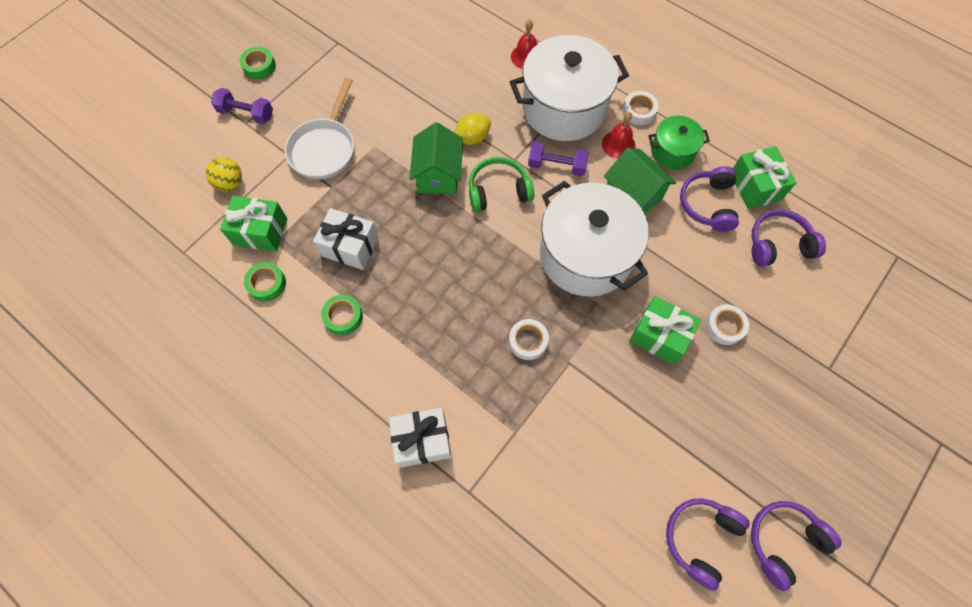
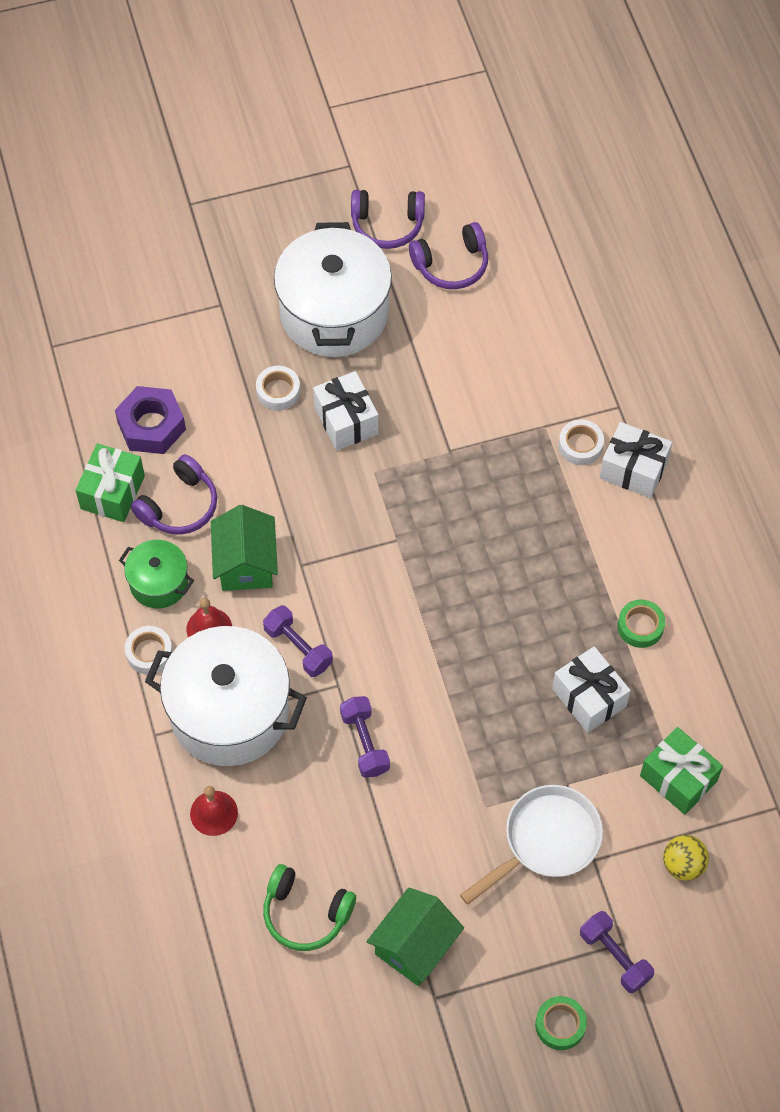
camera: 145 degrees left, 5 degrees down
(267, 284) = (701, 711): green tape -> none
(438, 175) = (436, 721): green house -> green house (415, 946)
(472, 138) = (365, 743): yellow lemon -> purple dumbbell
(498, 191) = (384, 659): green headphones -> green headphones (305, 913)
(528, 341) = (473, 492): white tape -> white tape (580, 445)
(586, 255) = (350, 534): white pot -> white pot (334, 313)
(659, 336) = (346, 421): green gift -> white gift
(778, 244) = (151, 426): purple headphones -> purple nut

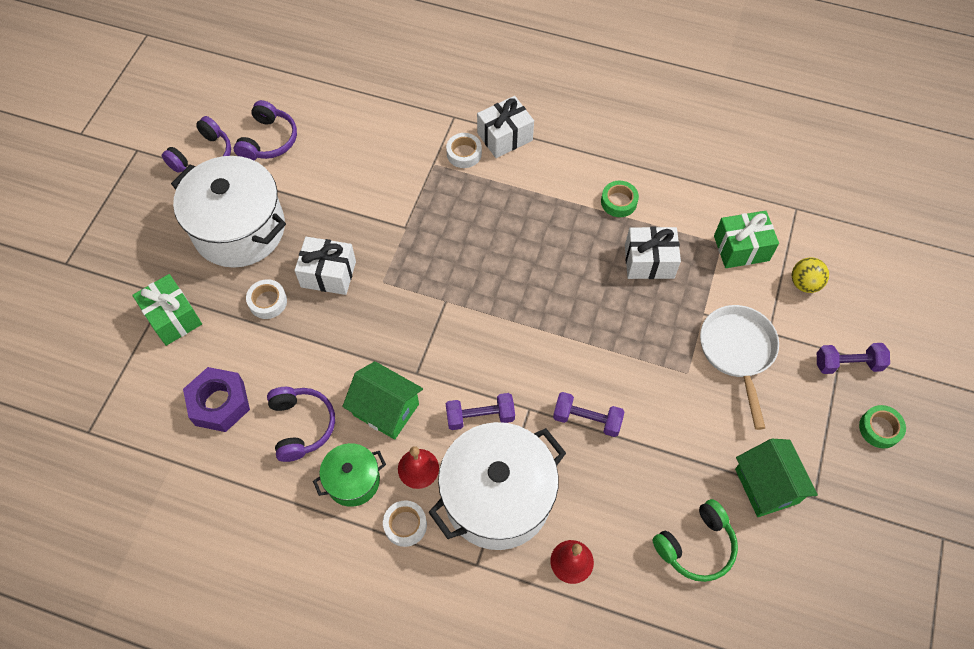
camera: 55 degrees left, 0 degrees up
(112, 492) = (250, 466): green gift -> green gift (173, 317)

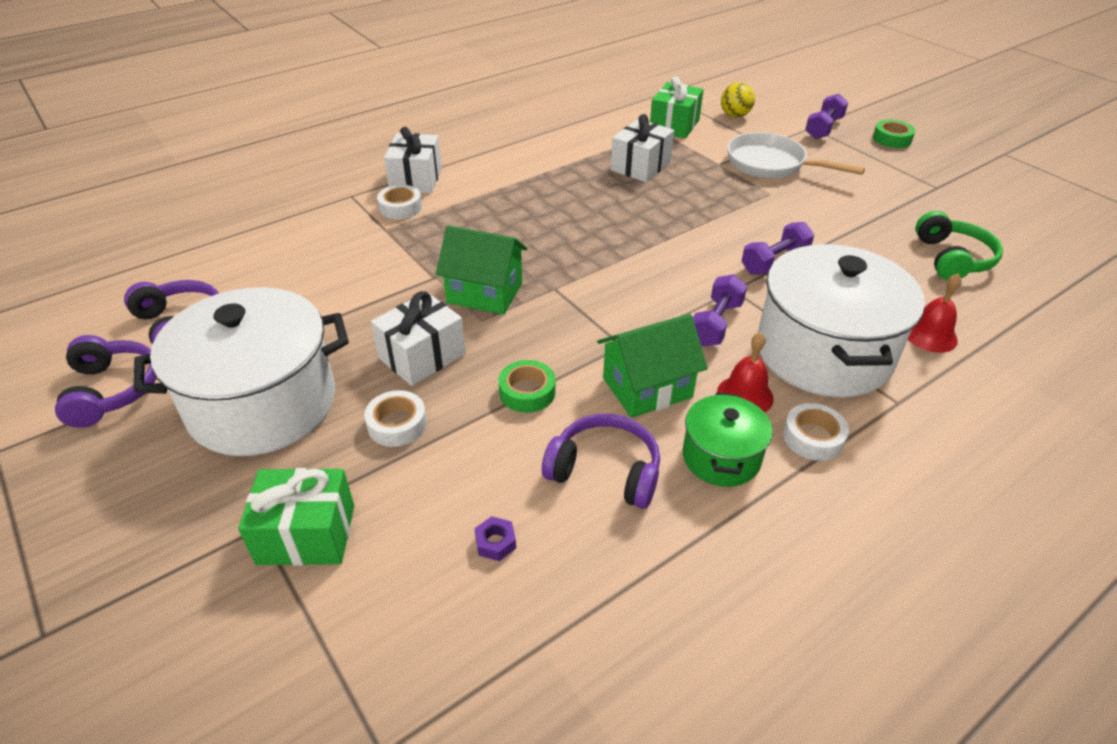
camera: 55 degrees left, 20 degrees down
(219, 403) = (495, 542): purple nut -> purple nut, size x0.41
(618, 202) = (563, 155): green tape -> green tape (527, 392)
(766, 486) = (912, 202): green house -> green house (485, 293)

